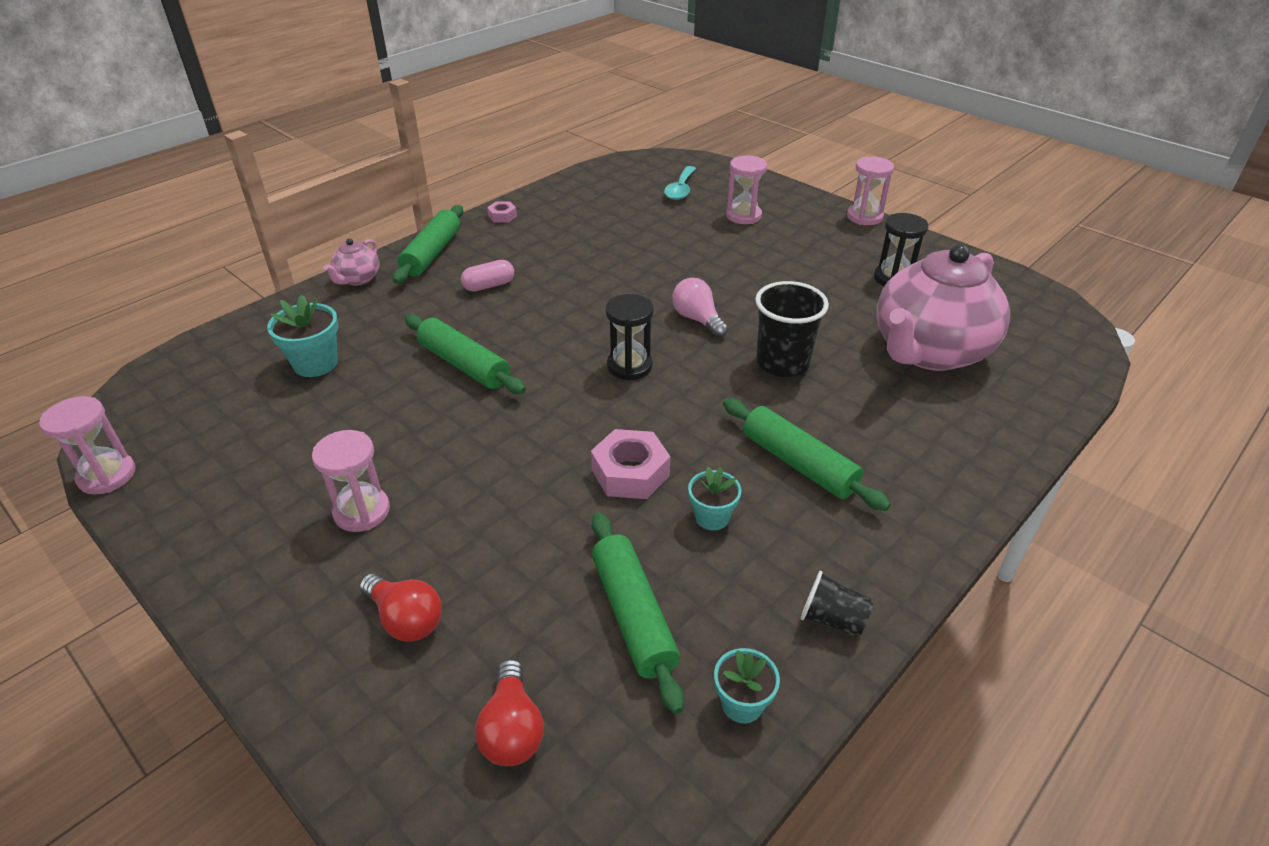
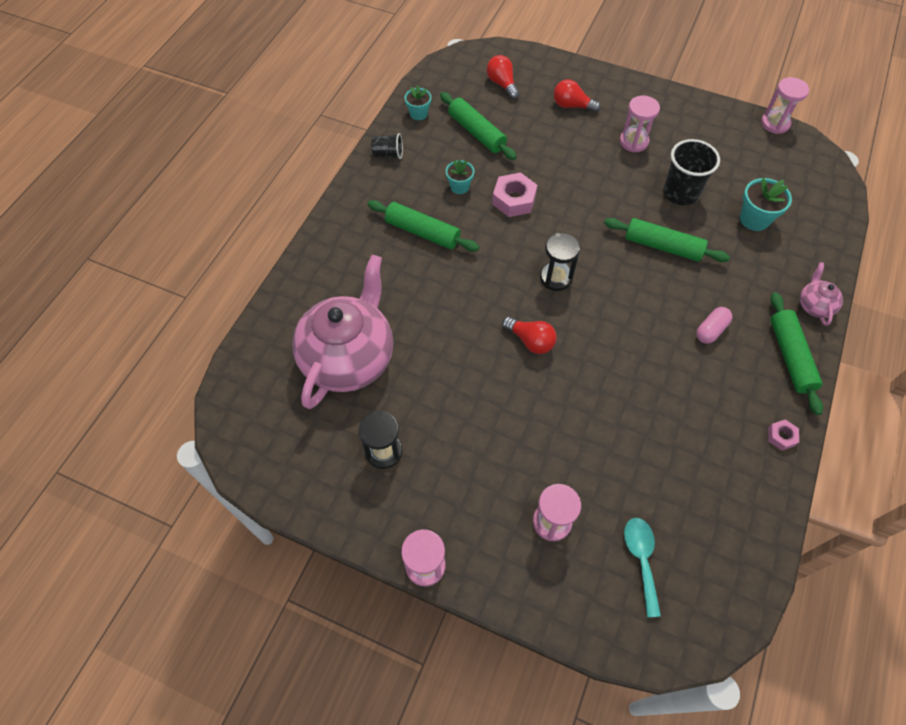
camera: 160 degrees right, 20 degrees up
(697, 319) = (530, 341): pink light bulb -> red light bulb
(782, 363) = (453, 312): black cup -> black cup (680, 193)

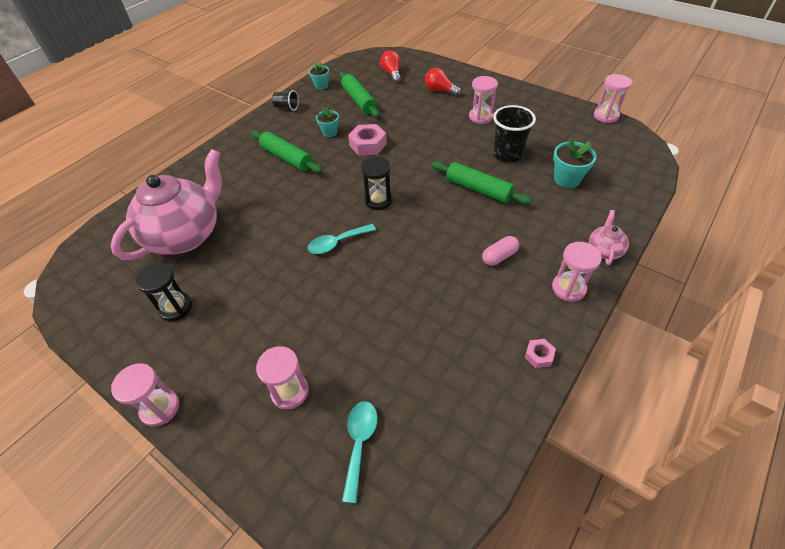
camera: 15 degrees right, 10 degrees down
(530, 341) = (337, 243): red light bulb -> turquoise spoon
(790, 356) = (568, 288): green rolling pin -> pink hourglass

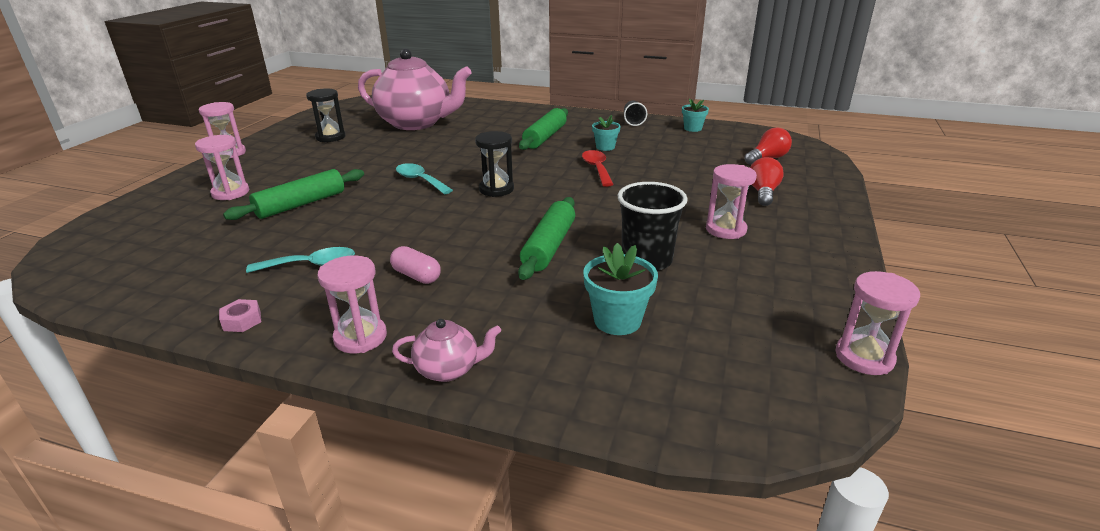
camera: 70 degrees right, 20 degrees down
(359, 100) = (683, 150): green rolling pin -> green rolling pin (301, 204)
(359, 443) = (163, 230): turquoise spoon -> turquoise spoon (311, 265)
(368, 145) = (597, 169): pink nut -> red spoon

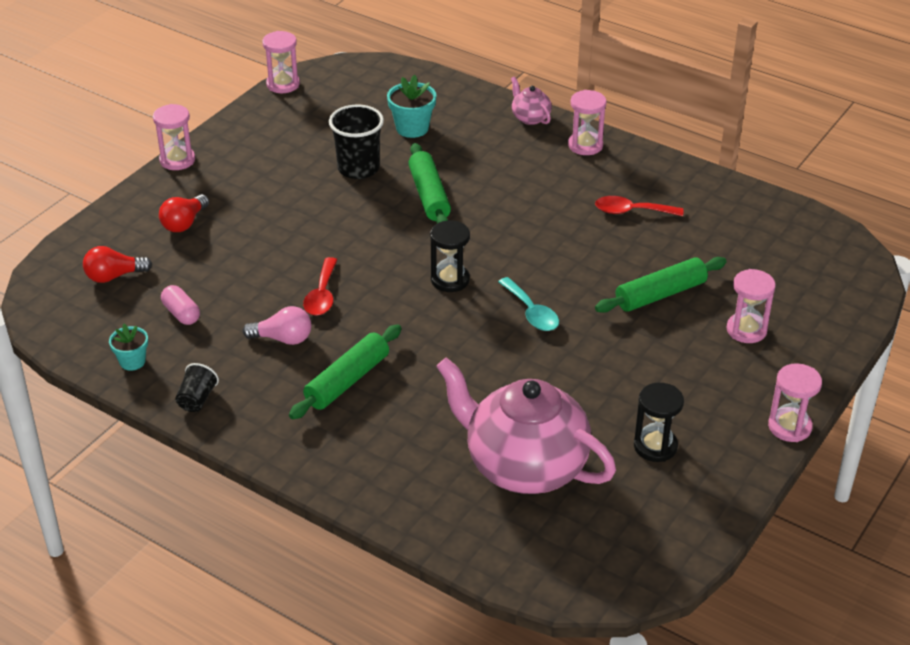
camera: 165 degrees left, 10 degrees up
(242, 321) = (670, 171): pink nut -> none
(311, 265) = (631, 211): turquoise spoon -> red spoon
(416, 276) = (545, 186): pink capsule -> pink capsule (181, 313)
(448, 369) = (530, 118): pink teapot -> pink teapot turned 45 degrees clockwise
(549, 246) = (429, 195): green rolling pin -> green rolling pin turned 45 degrees counterclockwise
(605, 147) = (283, 339): turquoise flower pot -> pink light bulb
(725, 229) = (267, 186): pink hourglass -> pink hourglass (177, 160)

